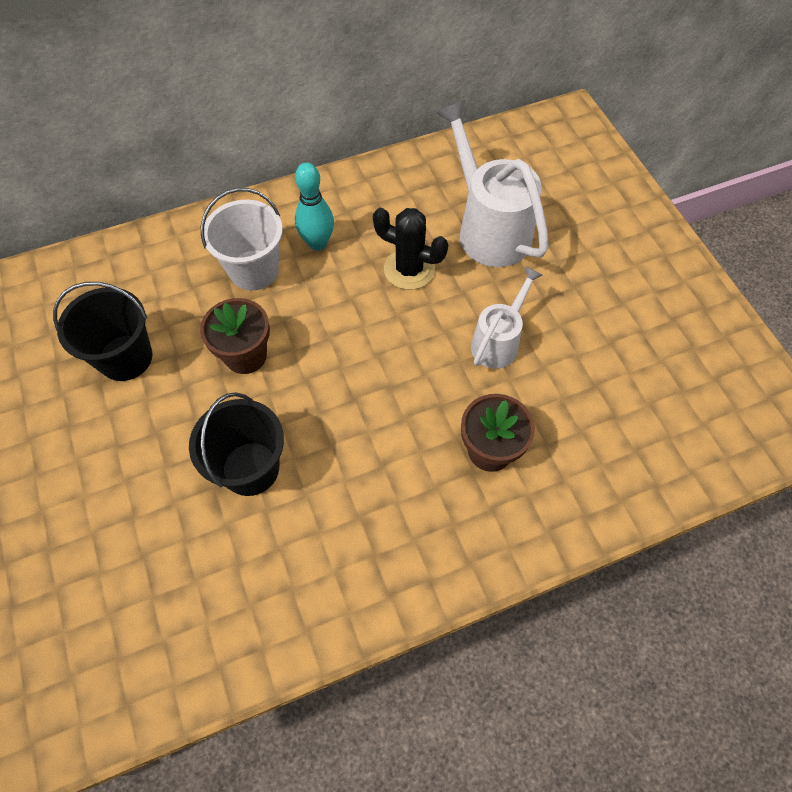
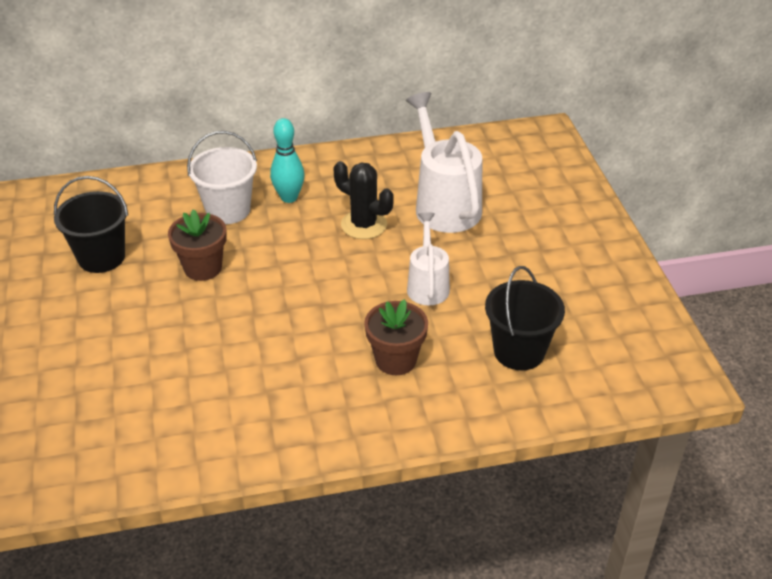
camera: 10 degrees right, 20 degrees down
(250, 468) = (183, 345): black bucket -> black bucket (519, 351)
(498, 341) = (428, 285): white watering can -> white watering can turned 45 degrees counterclockwise

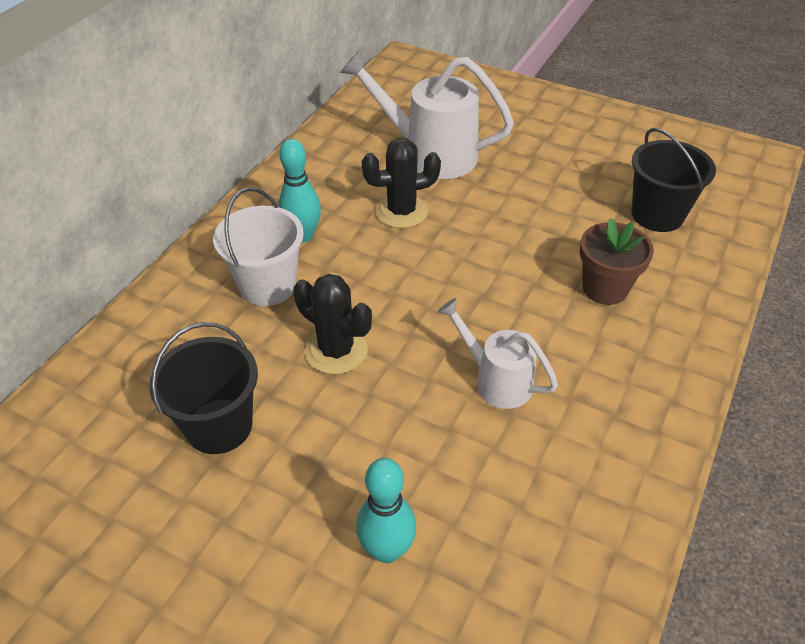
camera: 50 degrees left, 5 degrees up
(73, 369) = (387, 550): none -> turquoise bowling pin
(203, 268) = (336, 350): brown flower pot -> black cactus
(428, 285) = (525, 218): white watering can -> white watering can (496, 380)

